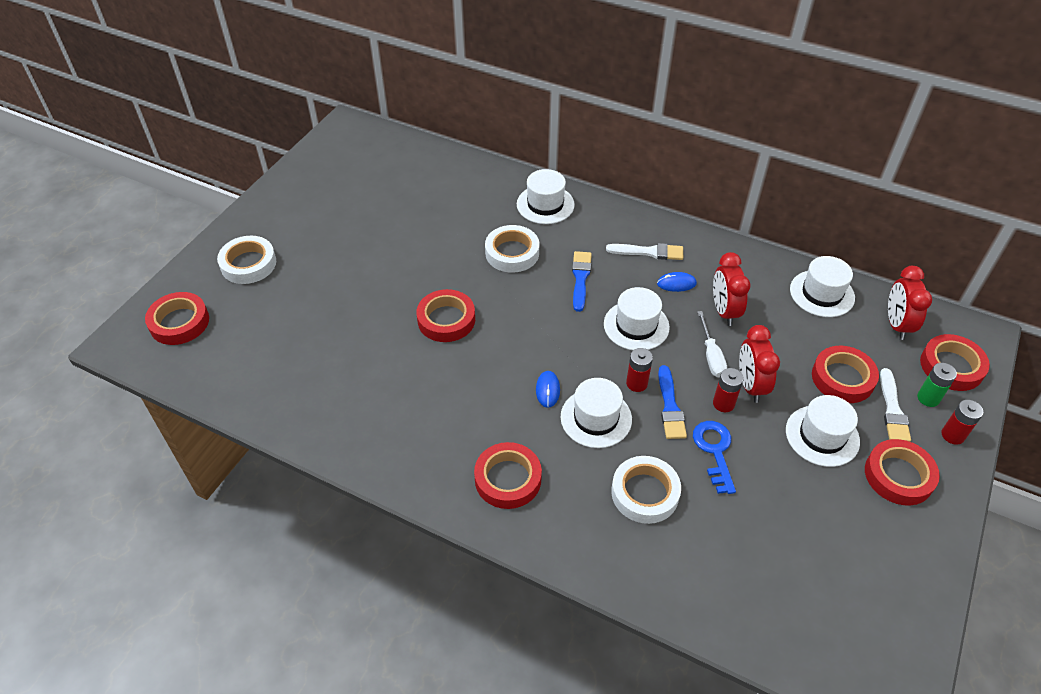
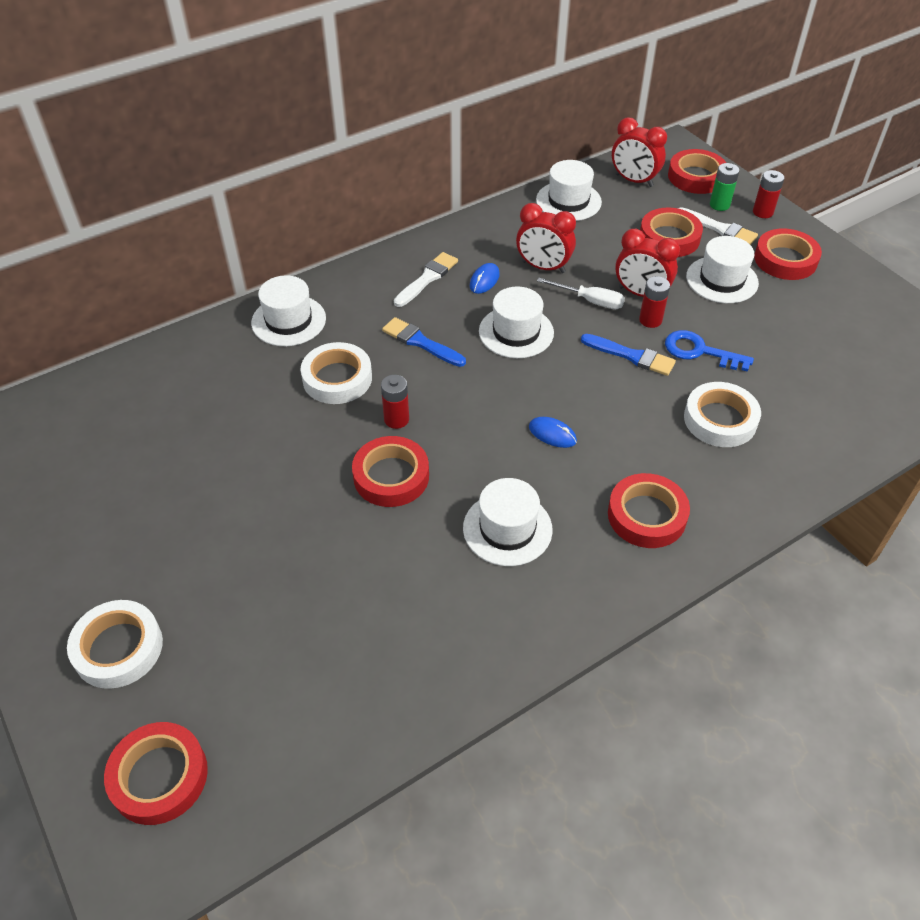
camera: 60 degrees left, 0 degrees up
(596, 418) = (611, 414): white hat -> white hat (507, 529)
(636, 383) = (588, 365): red battery -> red battery (396, 419)

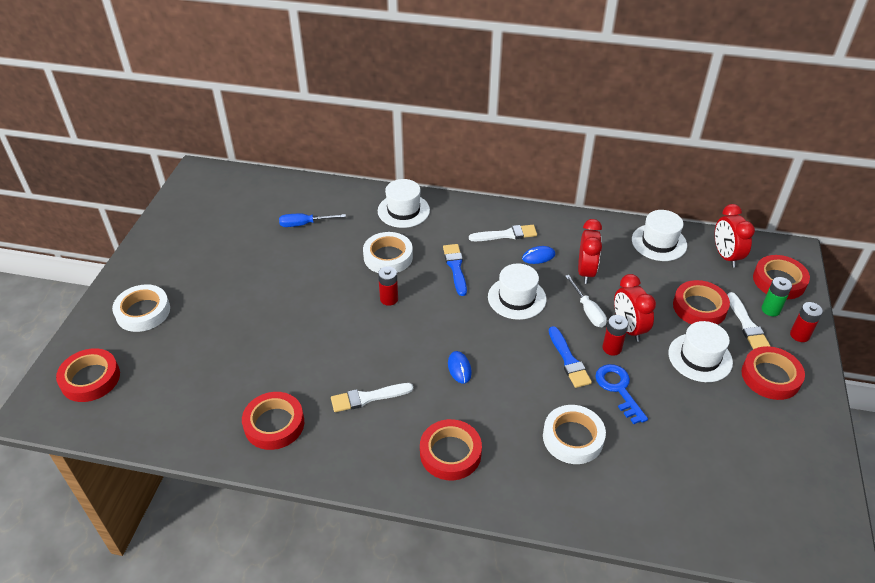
camera: 45 degrees right, 5 degrees down
(191, 407) = (304, 224): none -> blue screwdriver
(391, 476) = (348, 326): red tape -> red tape (274, 424)
(507, 529) = (368, 398): white hat -> white brush
(543, 267) = (586, 272): red clock -> red clock turned 150 degrees counterclockwise

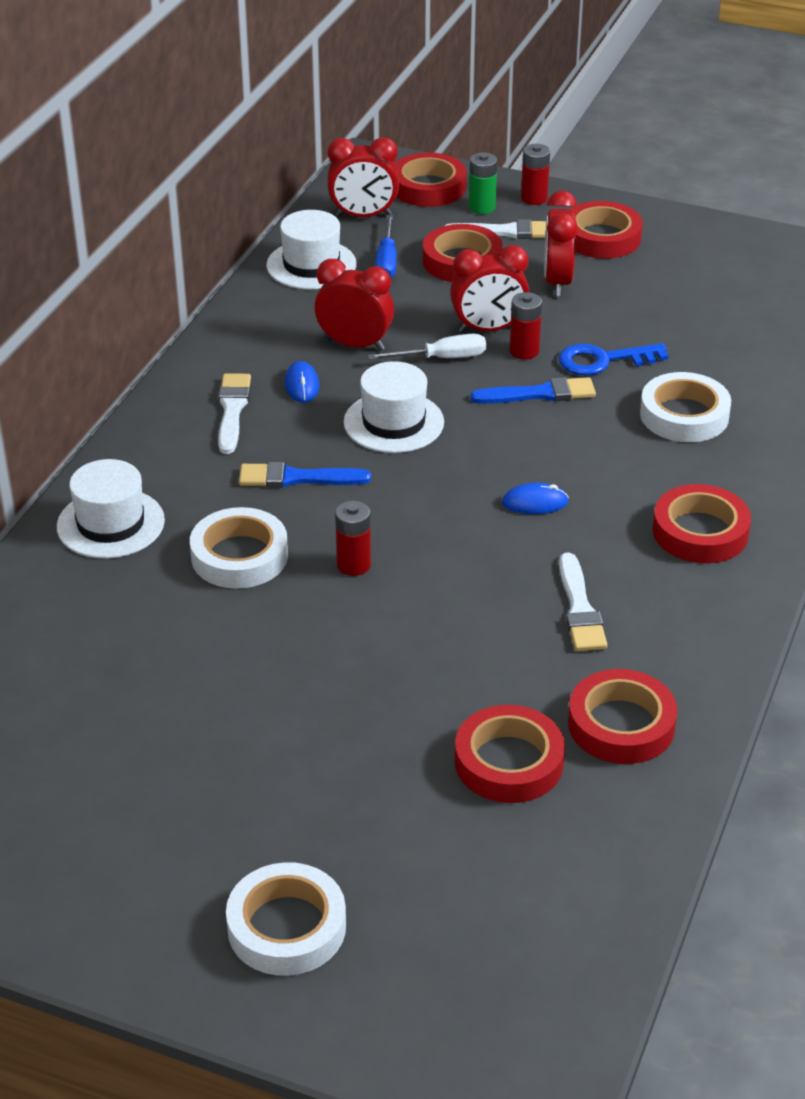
camera: 80 degrees left, 5 degrees down
(90, 379) = (466, 1004): red tape -> red tape (509, 762)
(304, 224) = (93, 665): blue screwdriver -> blue screwdriver (386, 261)
(700, 357) = (557, 282): white hat -> red clock

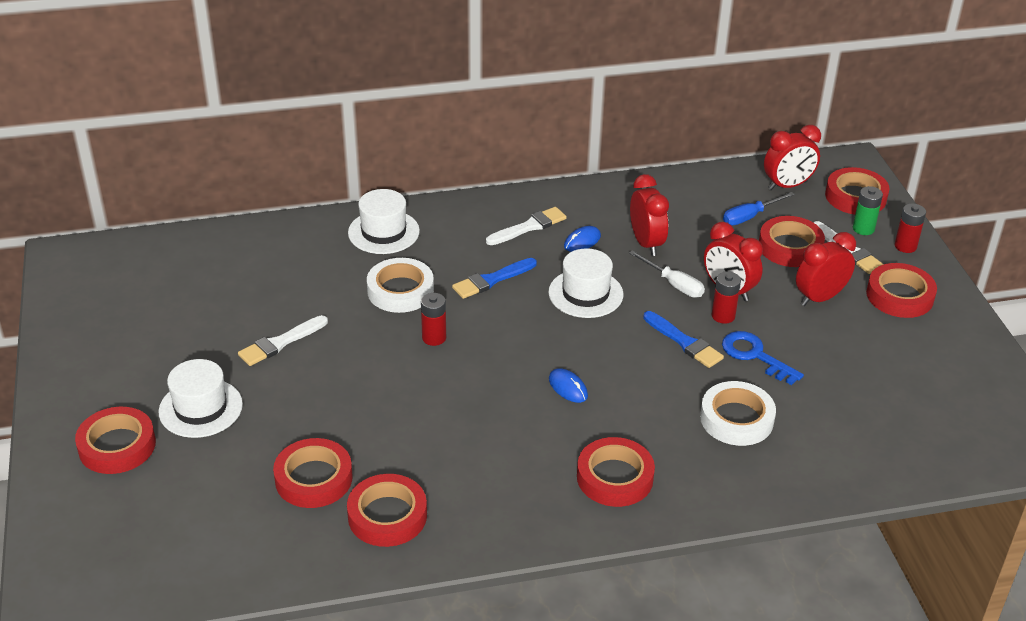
camera: 55 degrees right, 0 degrees up
(286, 927) = (117, 446): white tape -> red tape
(297, 478) = (492, 280): blue brush -> blue brush turned 90 degrees counterclockwise
(311, 265) = (708, 190): white hat -> white hat (200, 408)
(363, 216) = (787, 185): red clock -> red clock turned 75 degrees counterclockwise
(580, 609) = (481, 451): white brush -> white brush (280, 343)

